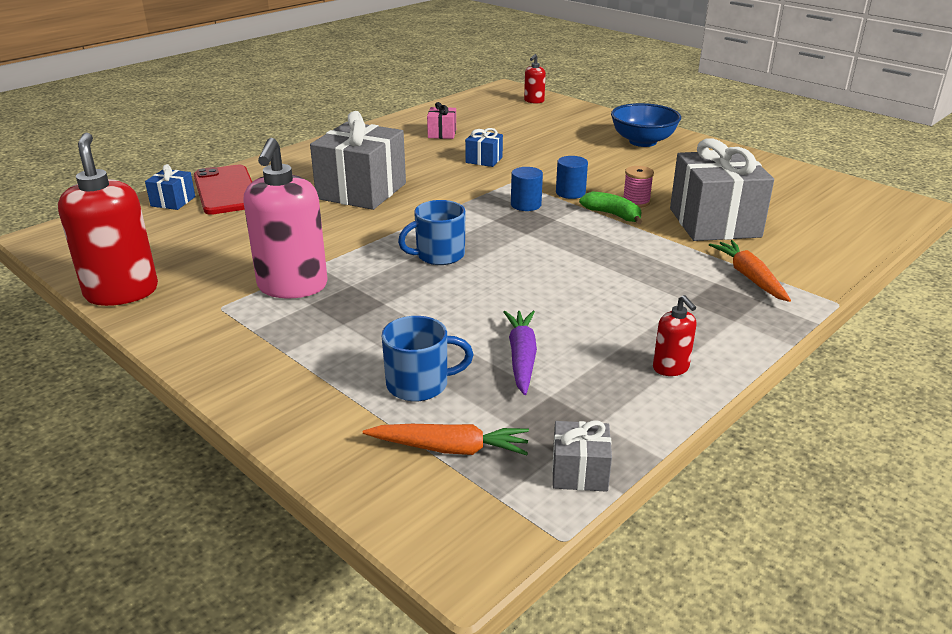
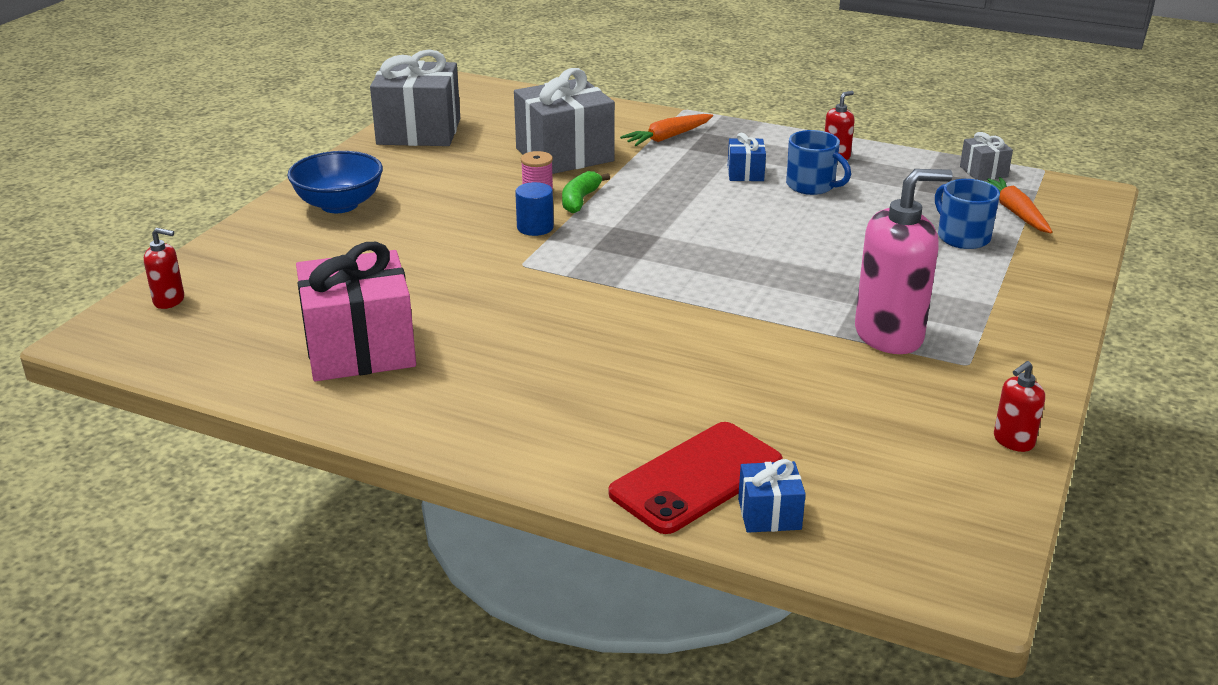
camera: 110 degrees left, 0 degrees up
(122, 292) = (1013, 441): red soap dispenser -> red soap dispenser, size x0.47
(361, 191) = (620, 361): grey gift -> grey gift (419, 132)
(438, 255) = (749, 272): blue mug -> blue mug (812, 186)
(442, 133) = (360, 349): pink gift -> pink gift, size x2.16
(484, 160) = (457, 296): blue gift -> blue gift (745, 173)
(521, 357) = (882, 206): purple carrot -> none
(526, 205) = (586, 247): blue cylinder -> none

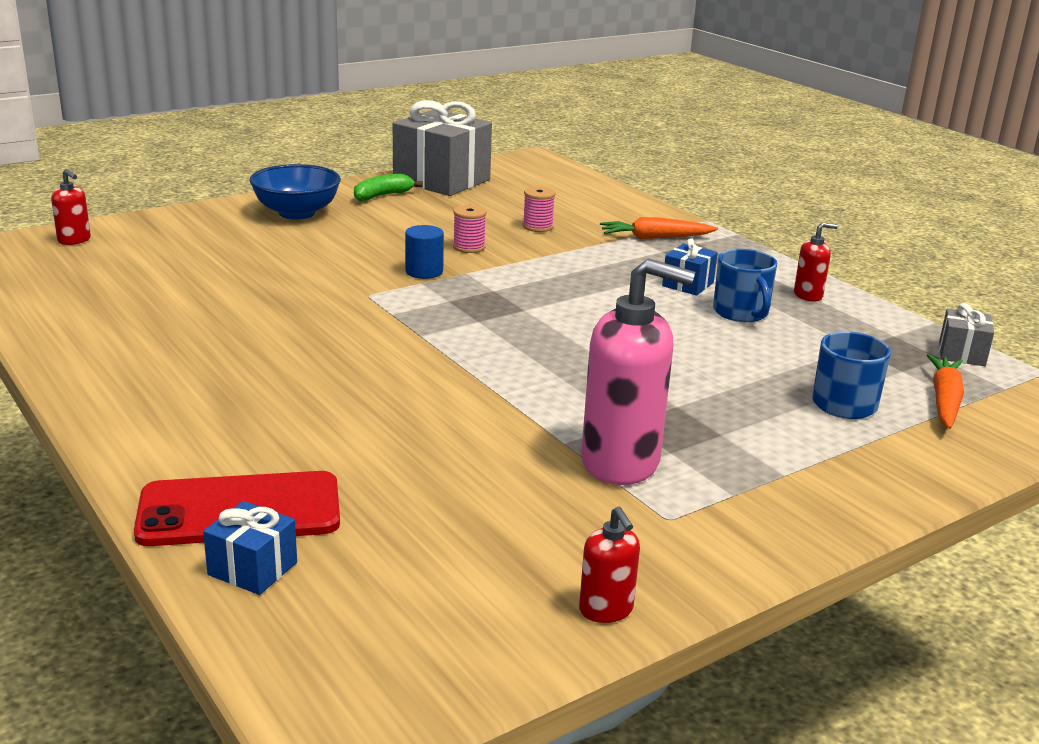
camera: 30 degrees right, 5 degrees down
(360, 349) = (144, 314): pink gift -> none
(564, 155) = (537, 227): grey gift -> pink spool
(580, 200) = (496, 263): green banana -> green banana (382, 196)
(1013, 441) = (606, 610): red soap dispenser -> red soap dispenser turned 105 degrees counterclockwise

